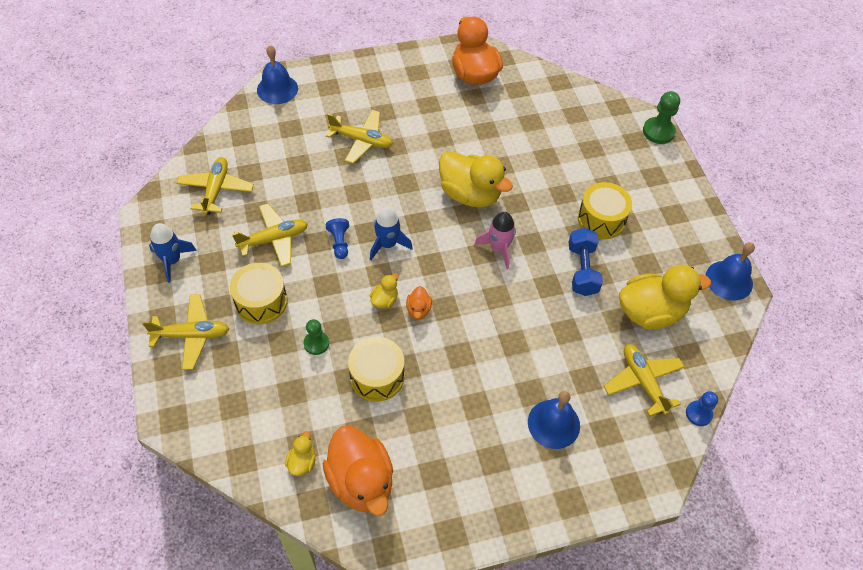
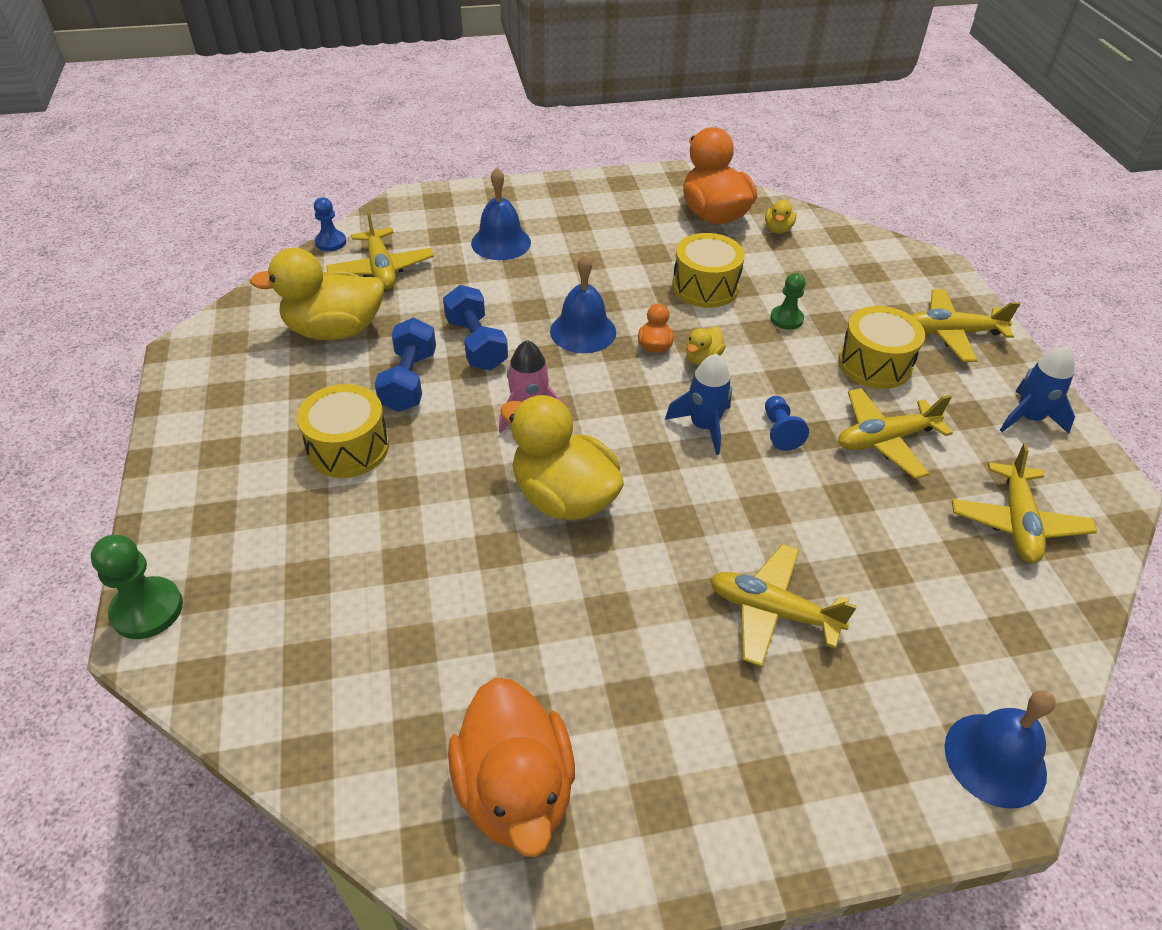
camera: 175 degrees left, 10 degrees down
(546, 305) = (476, 344): none -> blue dumbbell
(729, 280) = (197, 360): blue bell -> blue bell (583, 331)

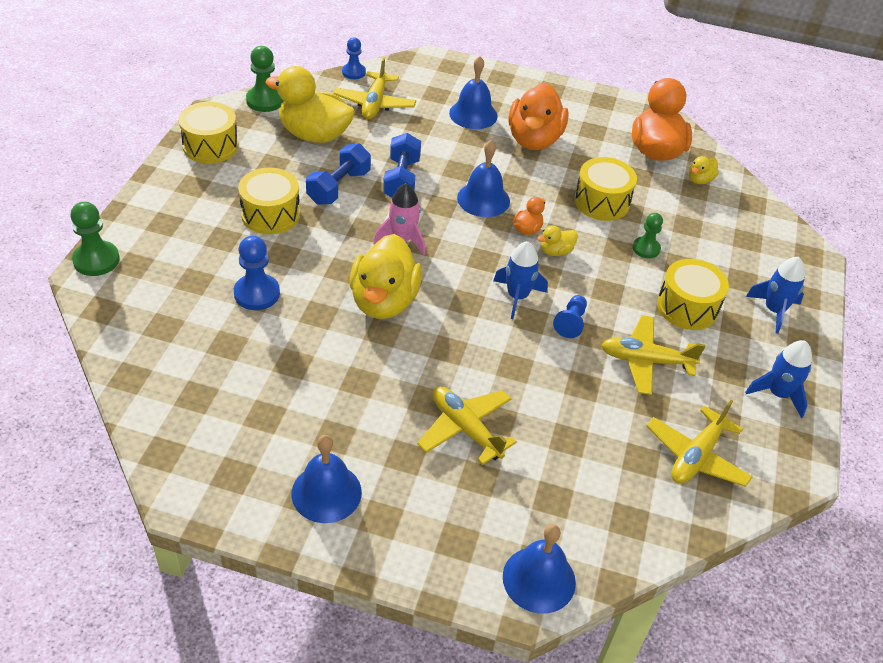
camera: 25 degrees right, 0 degrees up
(210, 392) = (210, 146): none -> yellow drum
(244, 311) = (265, 100): none -> green pawn
(402, 557) = (257, 293): none -> blue pawn
(515, 790) = (229, 448): orange duck -> orange duck (534, 139)
(563, 497) = (384, 301): yellow duck -> yellow duck turned 150 degrees counterclockwise
(680, 784) = (326, 492): none -> blue bell
(951, 333) = (774, 310): yellow plane -> blue rocket

